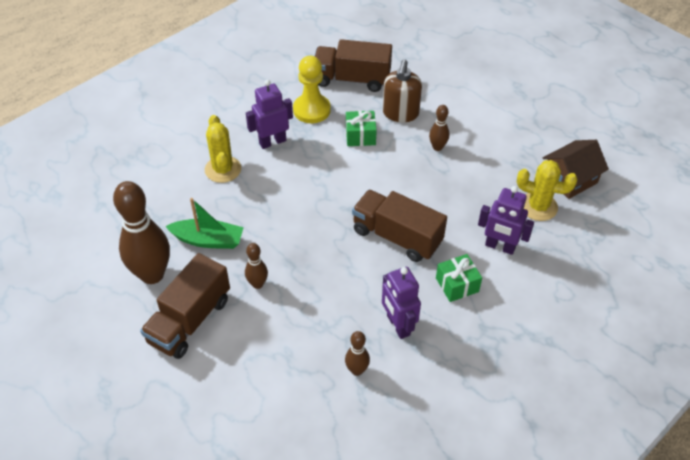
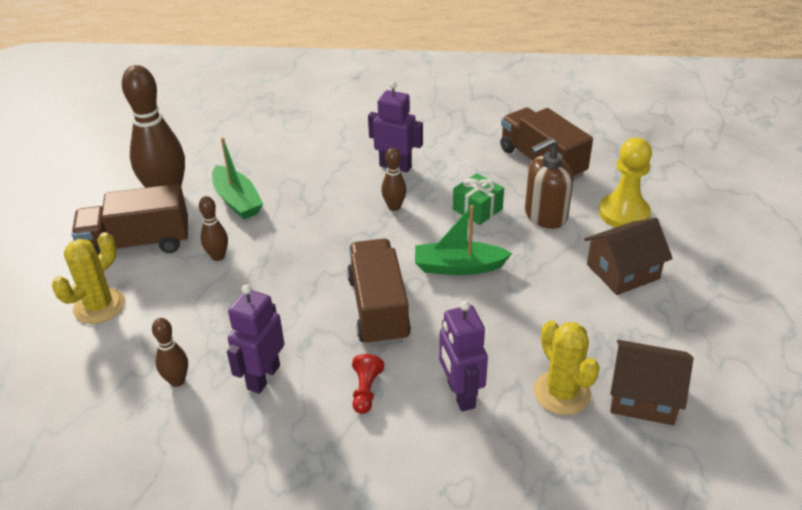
camera: 50 degrees right, 10 degrees down
(223, 169) = (327, 161): yellow cactus -> yellow cactus (99, 306)
(311, 110) = (466, 163): yellow pawn -> yellow pawn (624, 213)
(401, 179) = (458, 267): none -> green boat
(437, 147) = (537, 266): brown bowling pin -> brown bowling pin (394, 207)
(457, 285) = (366, 391): green gift -> red pawn
(479, 119) = (622, 271): none -> brown house

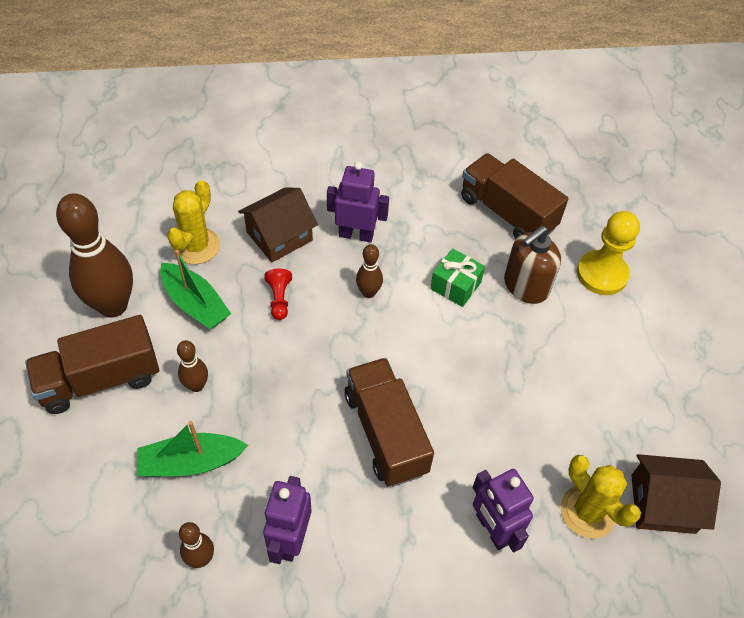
camera: 15 degrees left, 15 degrees up
(99, 306) = (84, 473): yellow cactus -> yellow cactus (196, 246)
(366, 391) = (399, 540): red pawn -> red pawn (279, 299)
(458, 267) = (453, 366): green boat -> green boat (191, 462)
(622, 271) = (615, 351): brown house -> brown house (279, 236)

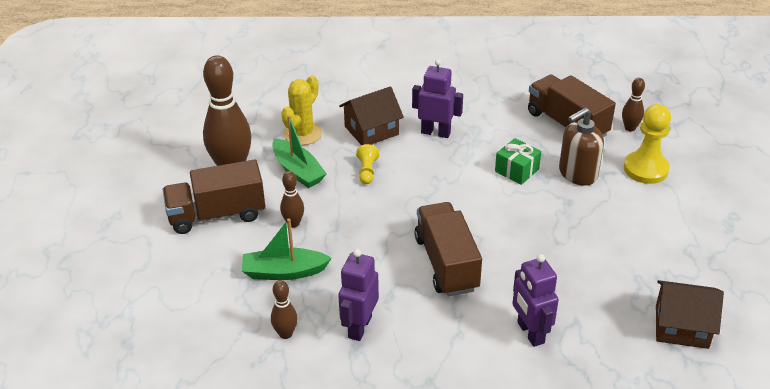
camera: 10 degrees right, 15 degrees down
(279, 299) = (367, 171): red pawn -> yellow pawn
(368, 292) = (442, 171): brown bowling pin -> brown bowling pin (630, 128)
(587, 511) = (614, 327): yellow cactus -> none

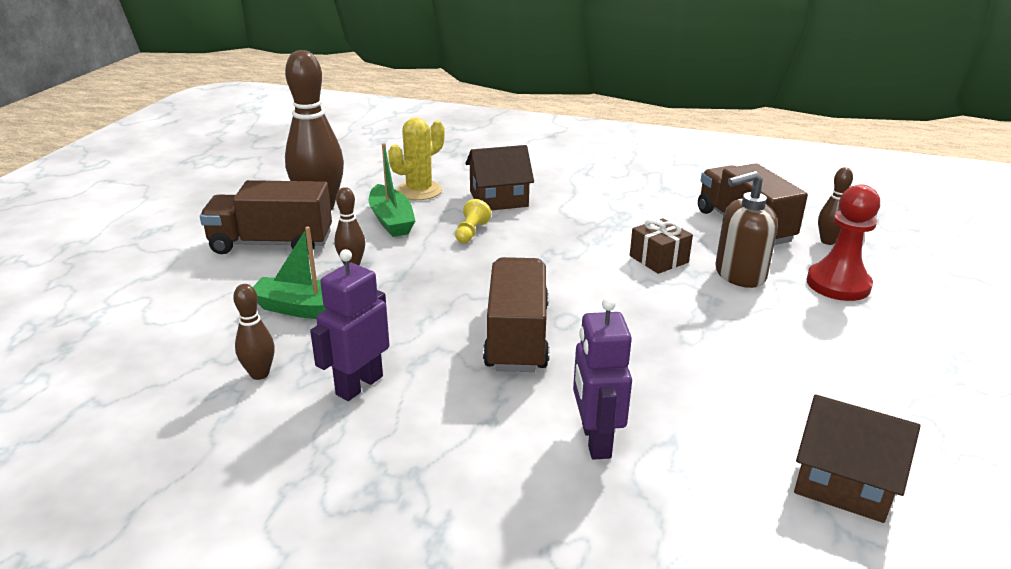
camera: 15 degrees right, 10 degrees down
(436, 132) = (574, 211): purple robot -> none
(517, 170) = (659, 259): green gift -> brown gift
(646, 169) = (838, 284): yellow pawn -> red pawn

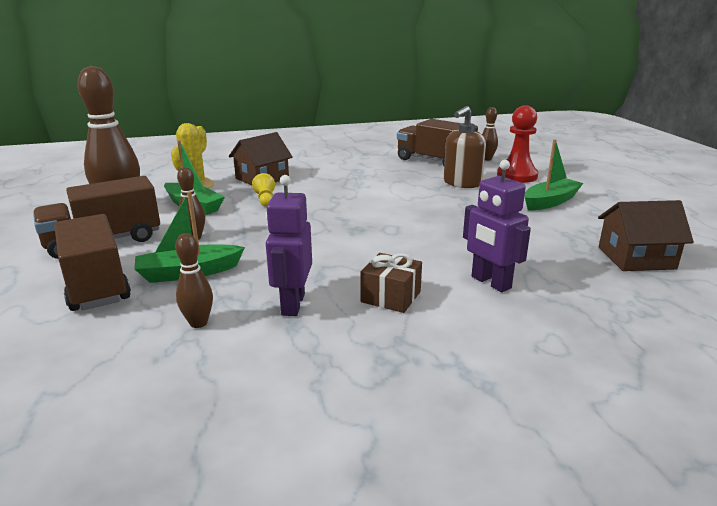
camera: 30 degrees left, 5 degrees down
(517, 337) = (371, 246): brown truck -> brown truck (96, 284)
(659, 259) = (407, 186): brown gift -> brown gift (391, 297)
(832, 345) = (550, 202): none -> green boat

